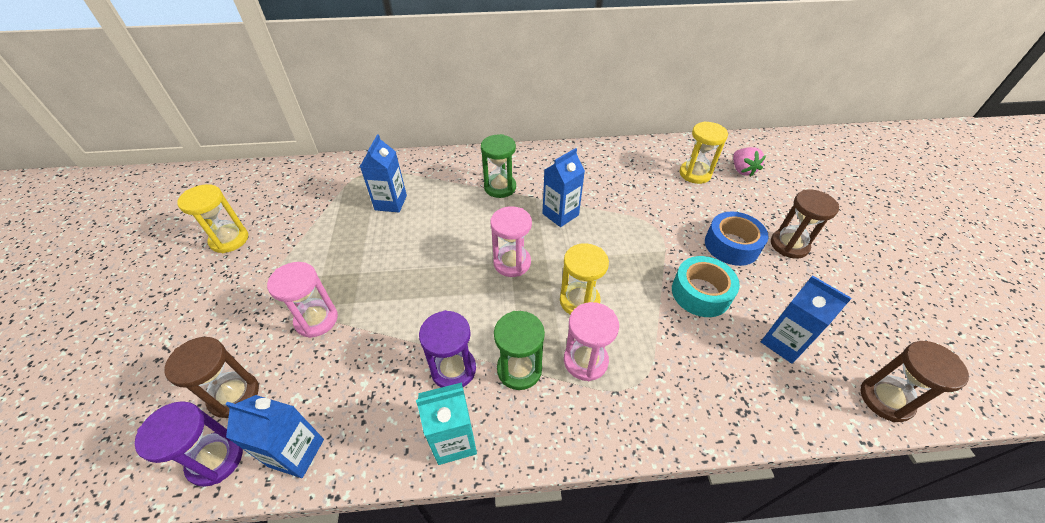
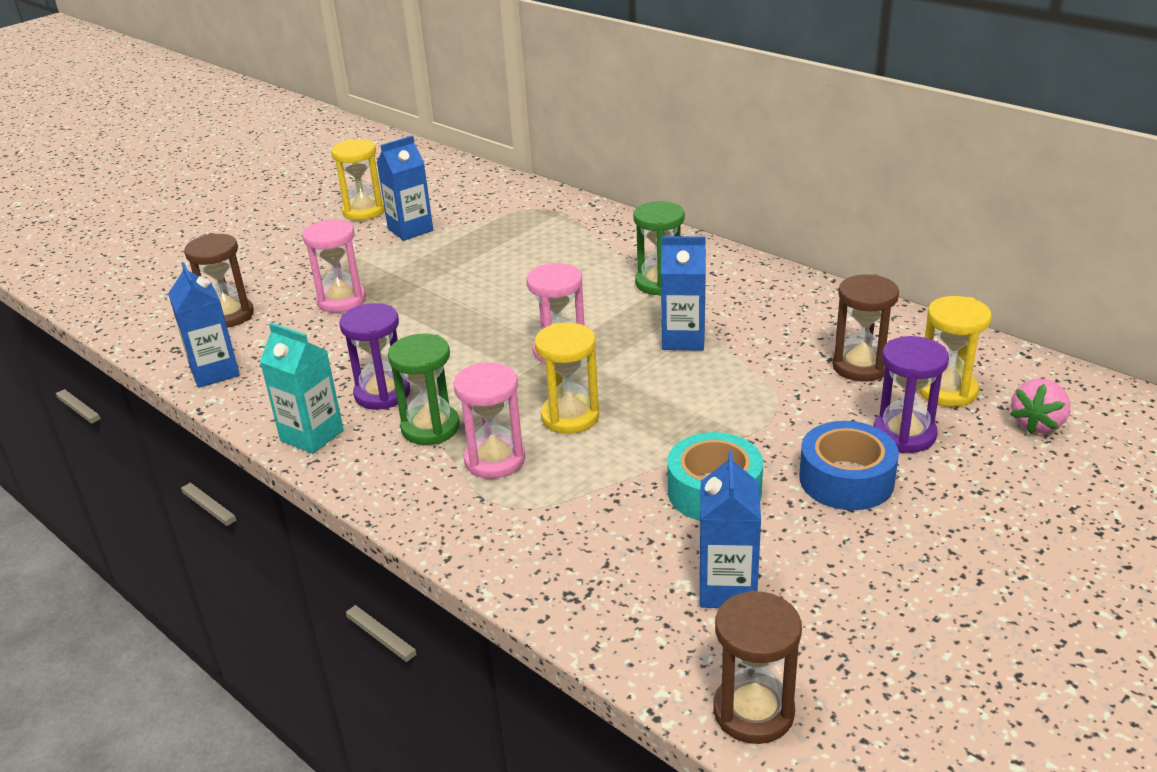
camera: 50 degrees right, 15 degrees down
(216, 459) = (172, 344): purple hourglass -> purple hourglass (904, 434)
(391, 203) = (529, 245): blue carton -> blue carton (410, 230)
(789, 245) = (935, 527): brown hourglass -> brown hourglass (860, 366)

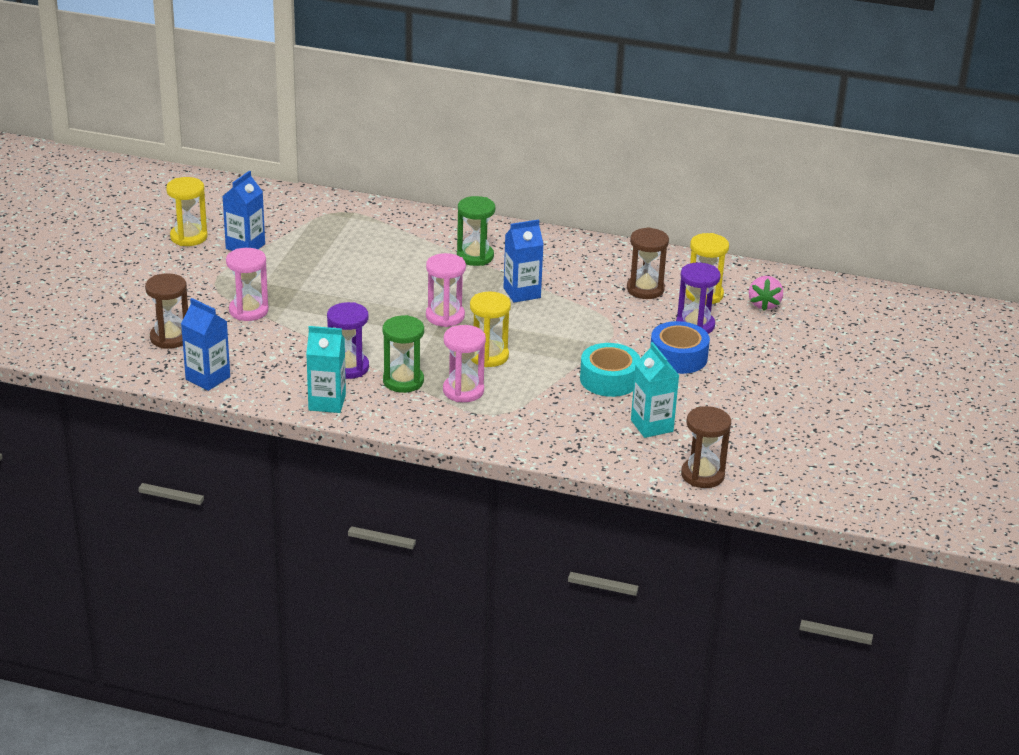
camera: 30 degrees left, 0 degrees up
(727, 589) = (652, 426): blue carton -> turquoise carton

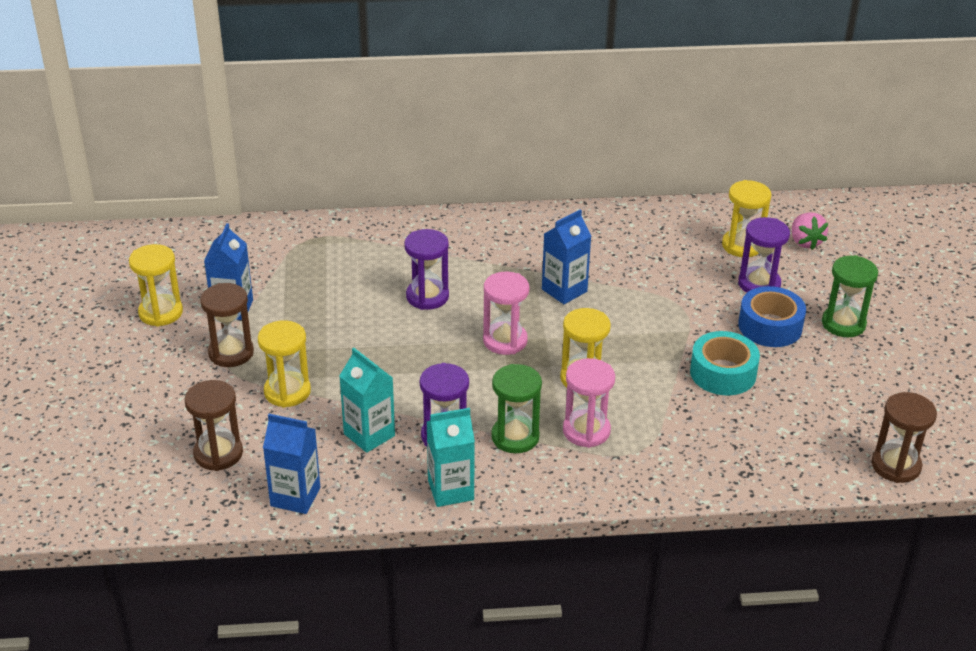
camera: 20 degrees left, 5 degrees up
(248, 311) = (287, 392): pink hourglass -> yellow hourglass
(405, 272) = (427, 296): none -> purple hourglass
(475, 256) = (487, 258): green hourglass -> green hourglass (843, 324)
(645, 289) = (682, 254): brown hourglass -> brown hourglass (231, 353)
(652, 426) = (804, 419): turquoise carton -> turquoise carton (369, 435)

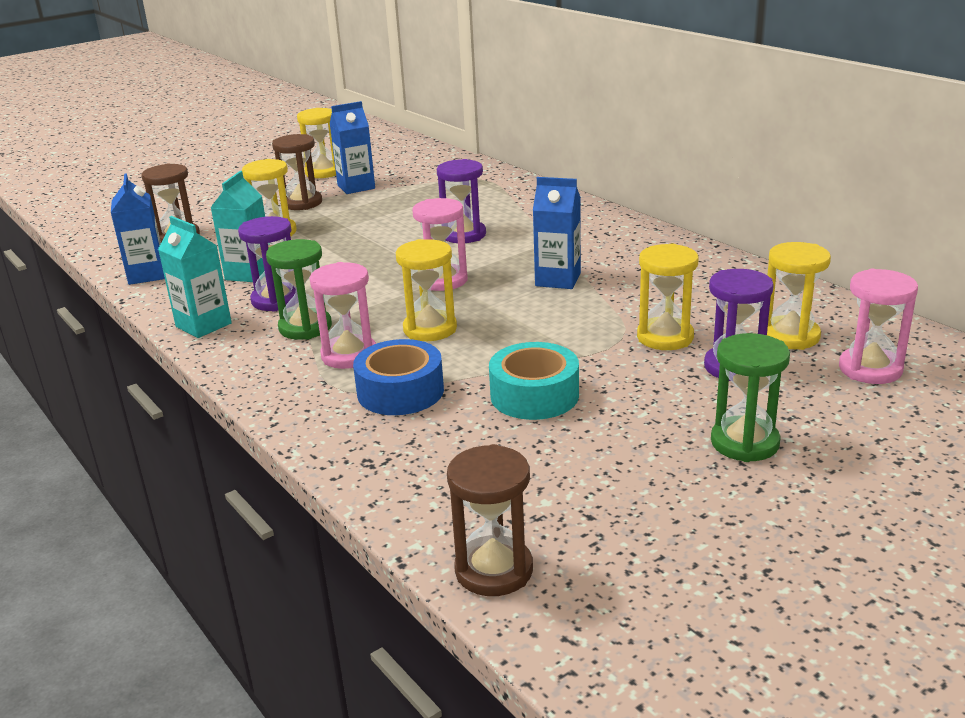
camera: 60 degrees right, 10 degrees down
(697, 289) = (665, 337): none -> yellow hourglass
(770, 326) = (663, 397): blue tape -> blue tape (400, 391)
(805, 242) = (870, 369): pink strawberry -> pink hourglass

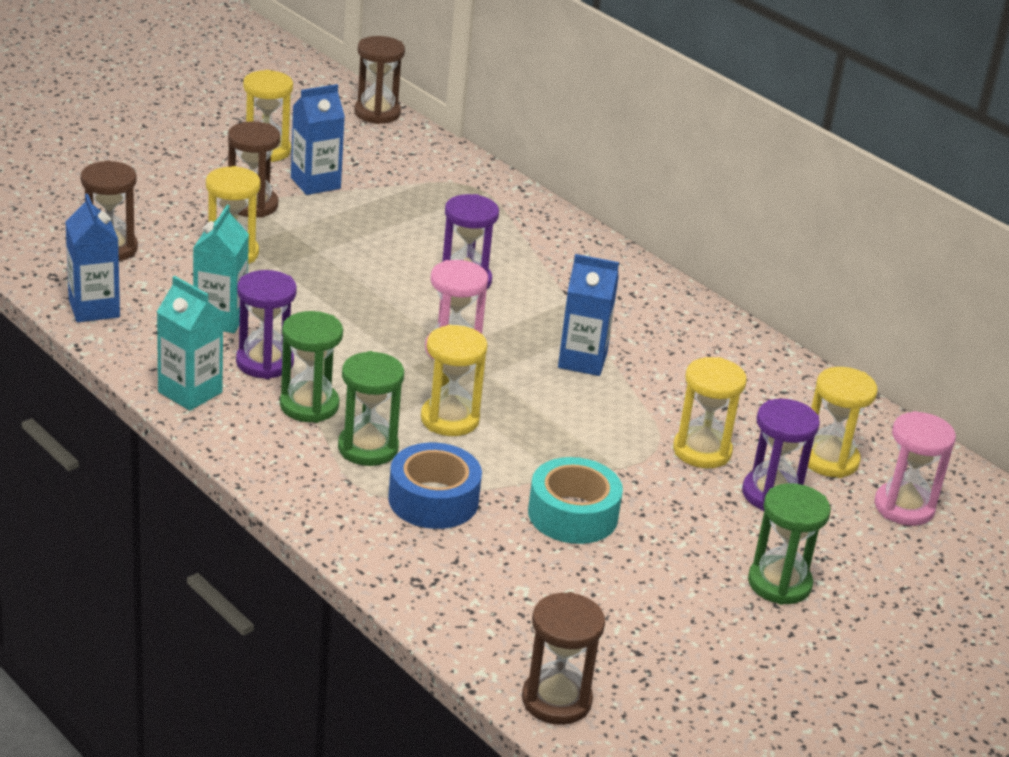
camera: 10 degrees left, 5 degrees up
(349, 355) = (368, 448): pink hourglass -> green hourglass
(415, 146) = (377, 113): none -> brown hourglass

